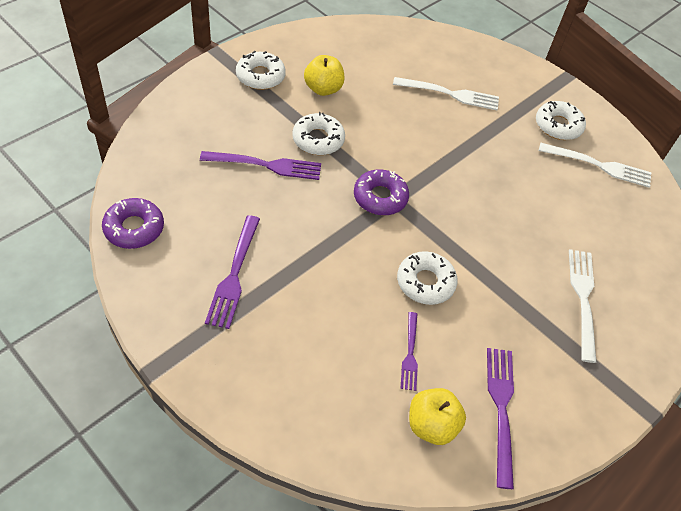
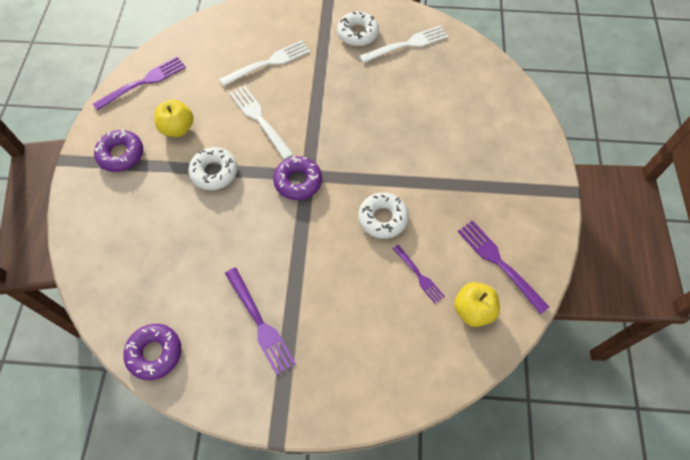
camera: 35 degrees left, 10 degrees up
(260, 76) = (121, 154): white donut -> purple donut
(266, 165) = (198, 223): purple fork -> purple fork (143, 82)
(583, 299) = (478, 149): white fork -> white fork (260, 120)

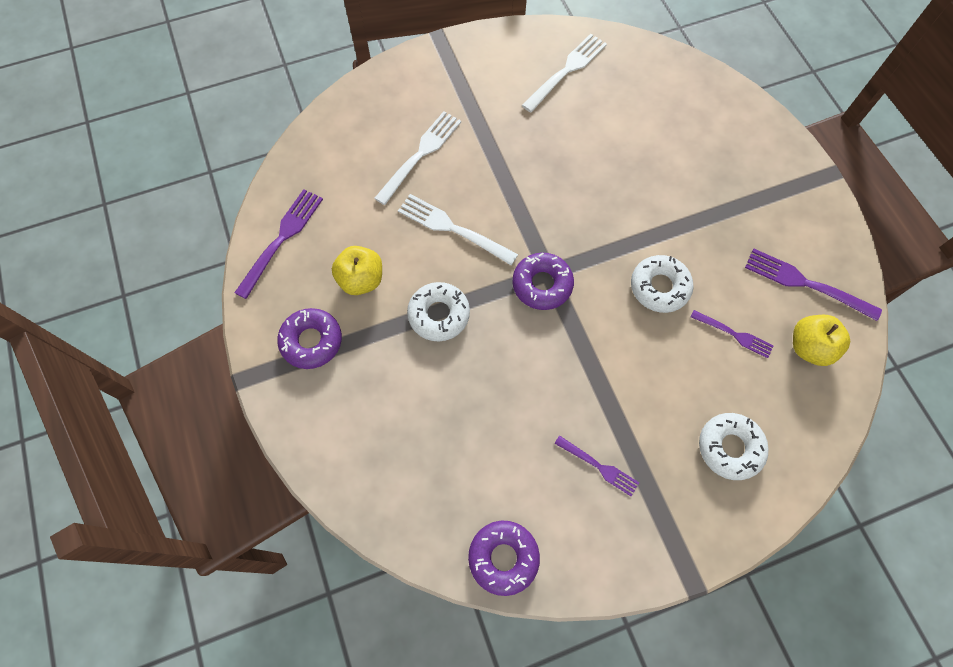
camera: 25 degrees left, 5 degrees up
(260, 323) = (599, 466): purple fork -> purple fork, size x0.61
(357, 33) = (503, 78): white donut -> white donut (730, 448)

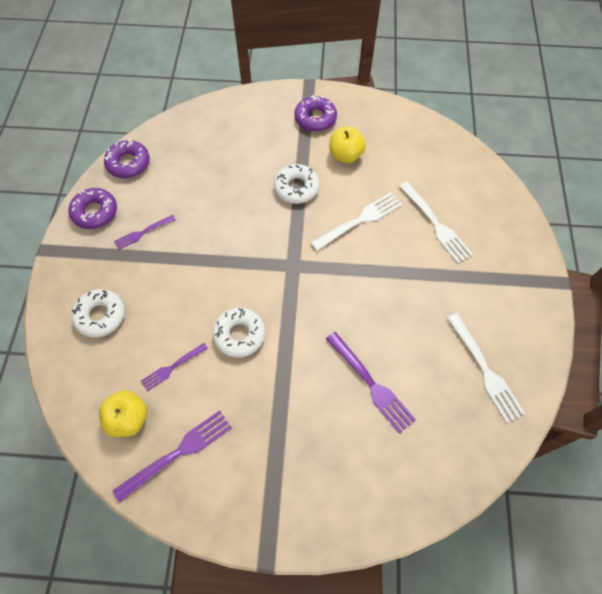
camera: 115 degrees right, 5 degrees down
(281, 239) = (398, 124): purple fork -> purple fork (371, 384)
(542, 284) = (285, 257): purple donut -> purple donut (95, 212)

